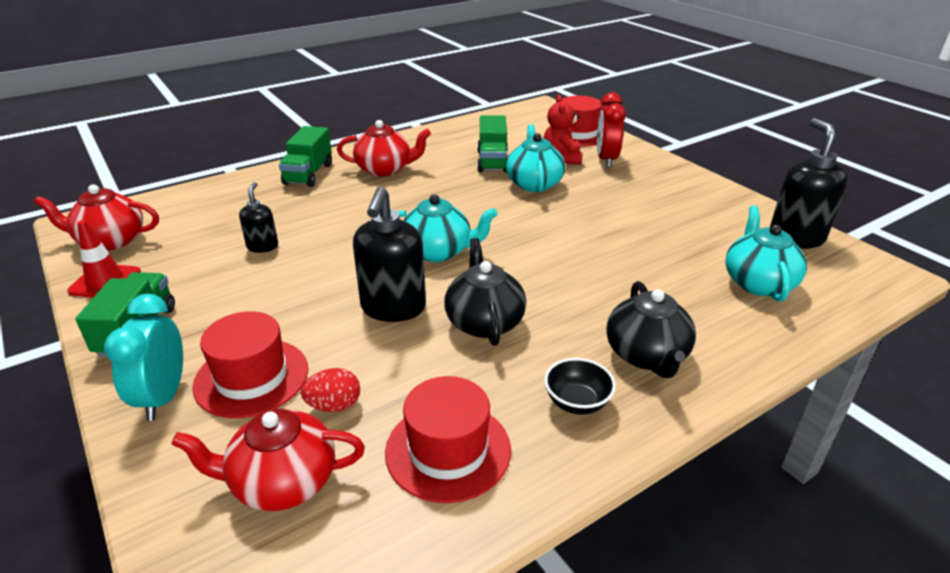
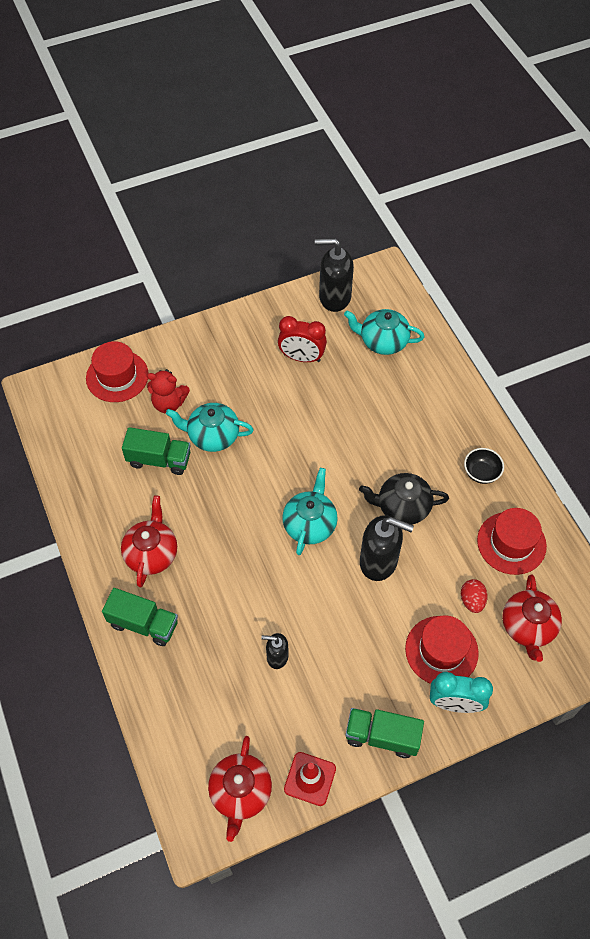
camera: 80 degrees left, 25 degrees up
(606, 159) = (181, 370): red clock -> red clock (301, 357)
(647, 355) = (446, 426): black teapot -> none

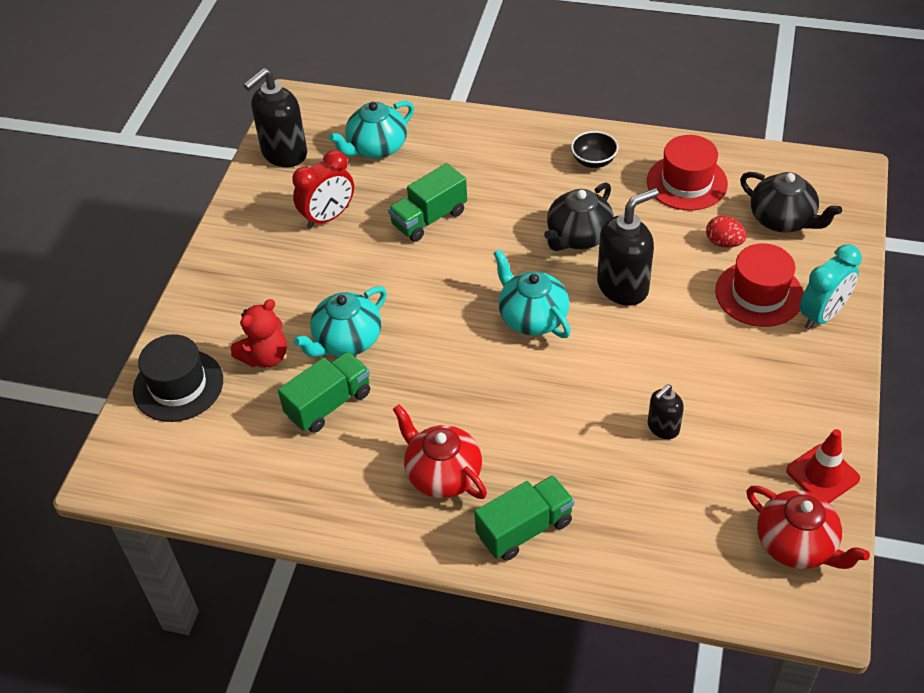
camera: 50 degrees left, 10 degrees down
(117, 376) = (178, 385): red hat -> black hat
(382, 736) = (817, 389): green truck -> green truck (429, 218)
(528, 627) = (782, 220): red teapot -> black teapot

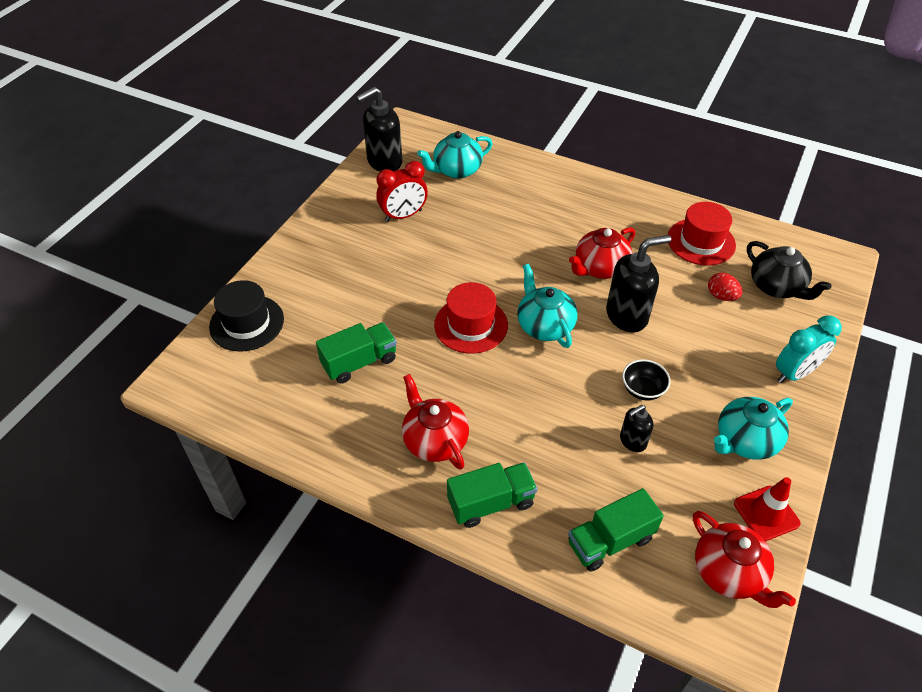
camera: 10 degrees right, 0 degrees up
(265, 357) = (321, 314): red teddy bear -> none
(347, 341) = (389, 314): turquoise teapot -> turquoise teapot (745, 441)
(429, 218) = (482, 231): green truck -> green truck (610, 541)
(578, 236) = (599, 268): black teapot -> red teapot
(593, 161) = (627, 211): black bowl -> black bowl (642, 389)
(759, 294) = (742, 344): red hat -> red hat (471, 325)

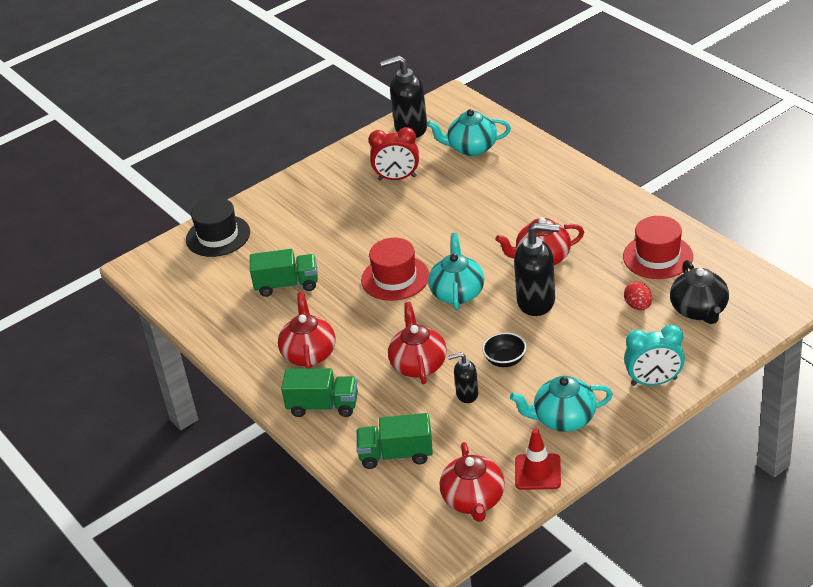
camera: 30 degrees right, 10 degrees down
(560, 420) = (418, 364): none -> red teapot

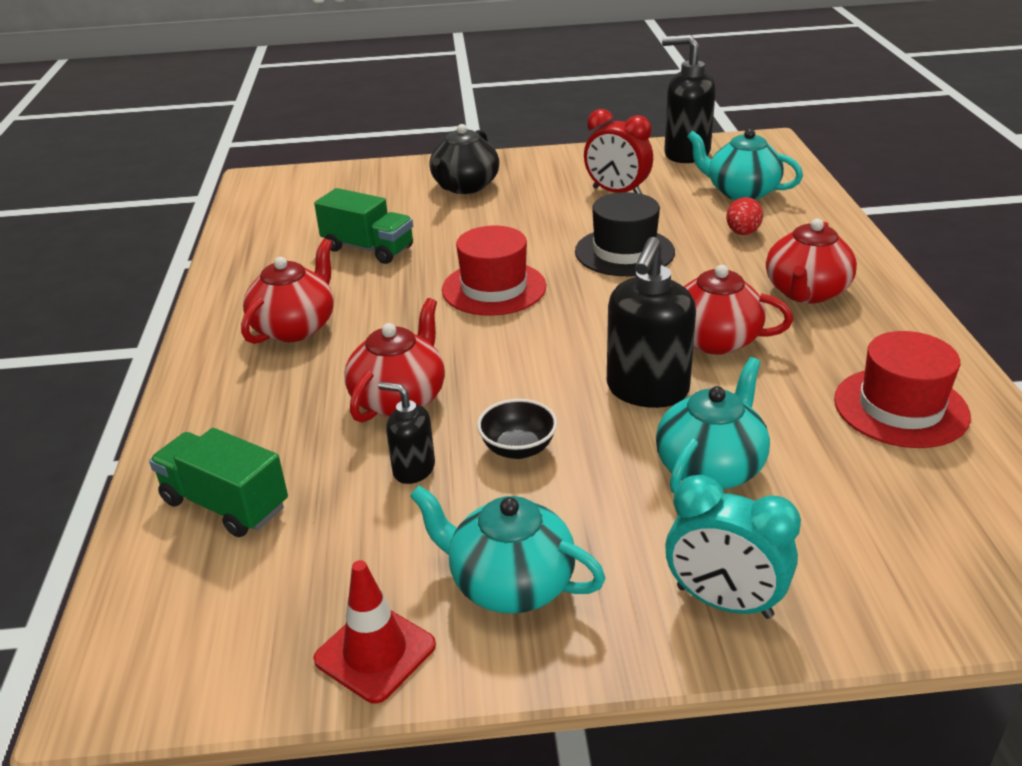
camera: 30 degrees right, 5 degrees down
(218, 236) = (364, 181): black hat -> black hat (624, 252)
(323, 406) = (229, 394): green truck -> none
(457, 293) = (550, 335): turquoise teapot -> turquoise teapot (710, 467)
(474, 500) = (232, 641): red teapot -> red teapot (806, 292)
(536, 302) = (647, 391): black soap dispenser -> black soap dispenser turned 75 degrees clockwise
(638, 306) = (804, 465): red egg -> red egg (742, 233)
(699, 310) = (912, 520): black teapot -> black teapot (465, 186)

